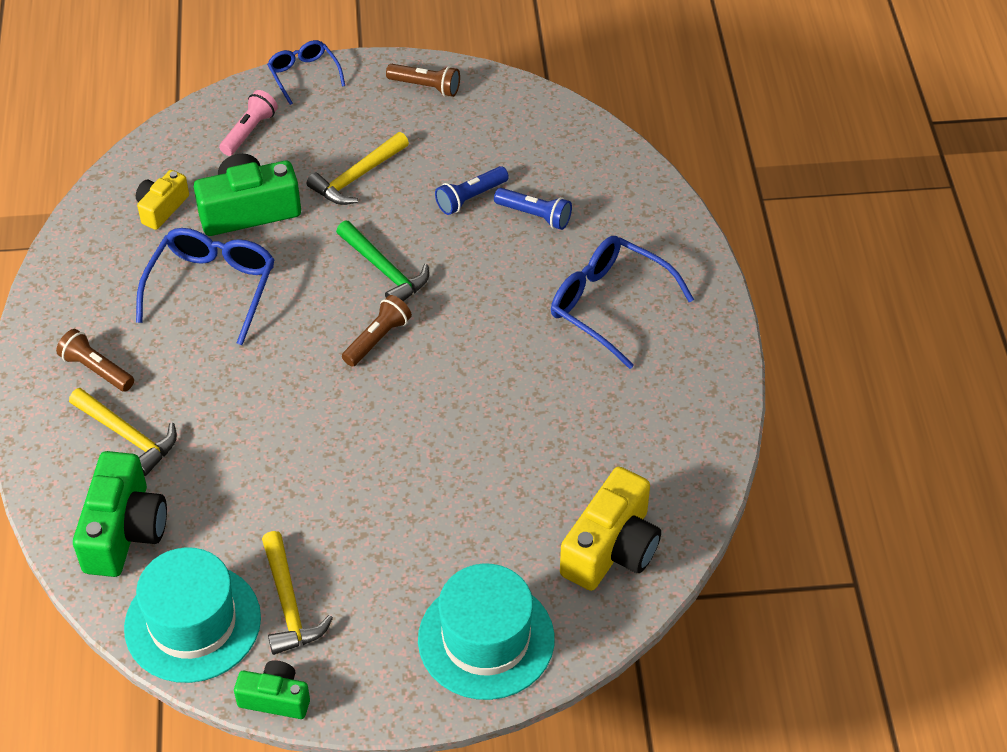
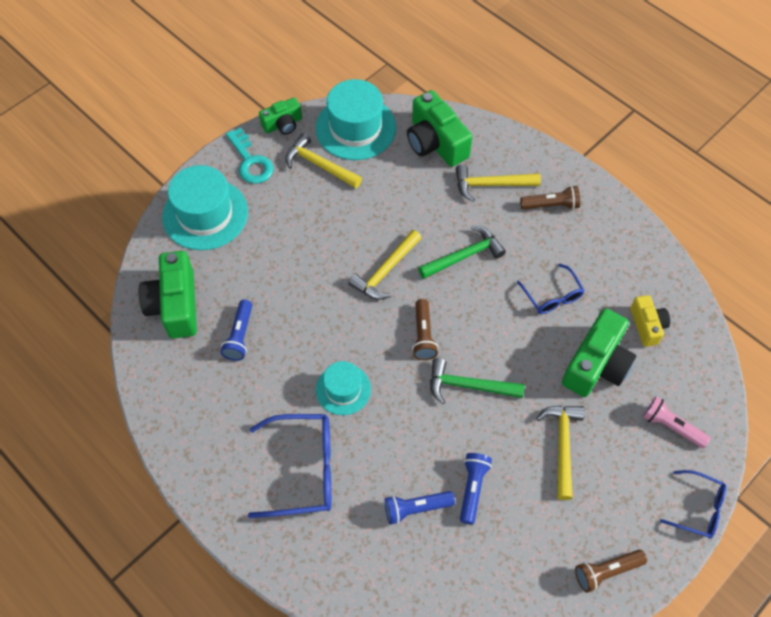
camera: 140 degrees right, 10 degrees up
(212, 289) = (552, 296): blue glasses -> blue glasses, size x0.60
(249, 131) = (671, 426): pink flashlight -> pink flashlight turned 135 degrees clockwise
(249, 383) = (464, 256): none -> green hammer
(347, 425) = (385, 271): none -> yellow hammer
(366, 673) = (250, 161): none -> turquoise key
(507, 345) = (343, 389): none -> turquoise hat
(566, 465) = (240, 336): none -> blue flashlight
(611, 548) = (175, 305): yellow camera -> green camera

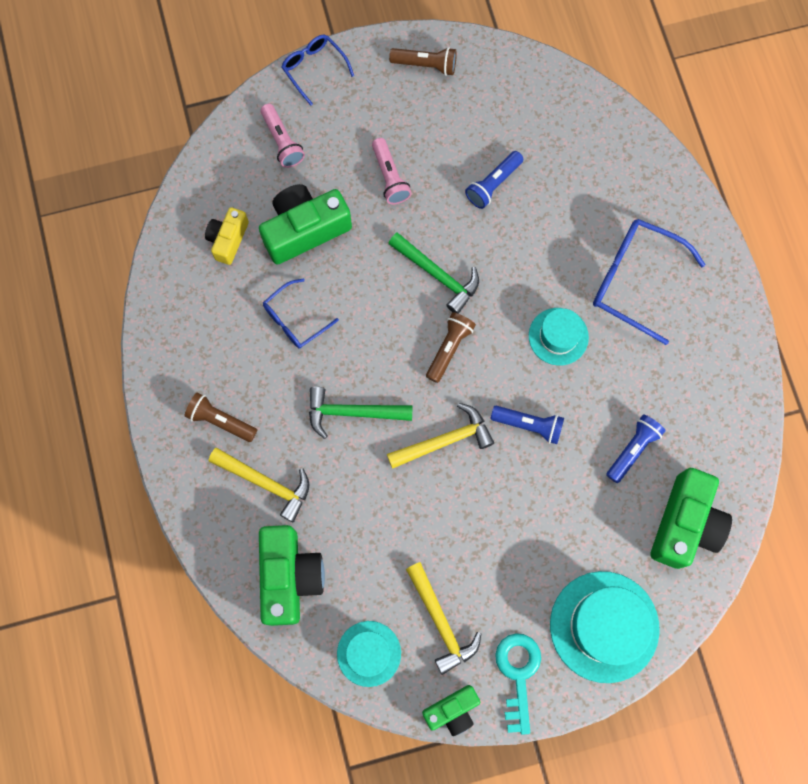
camera: 150 degrees left, 15 degrees up
(283, 124) = (452, 710): green camera -> green camera turned 150 degrees clockwise
(355, 128) = (369, 653): turquoise hat -> turquoise hat, size x0.58
(416, 508) = (552, 194): blue flashlight -> blue flashlight (529, 425)
(552, 296) = (295, 319): blue glasses -> blue glasses turned 135 degrees counterclockwise
(562, 446) = (390, 177): yellow hammer -> pink flashlight

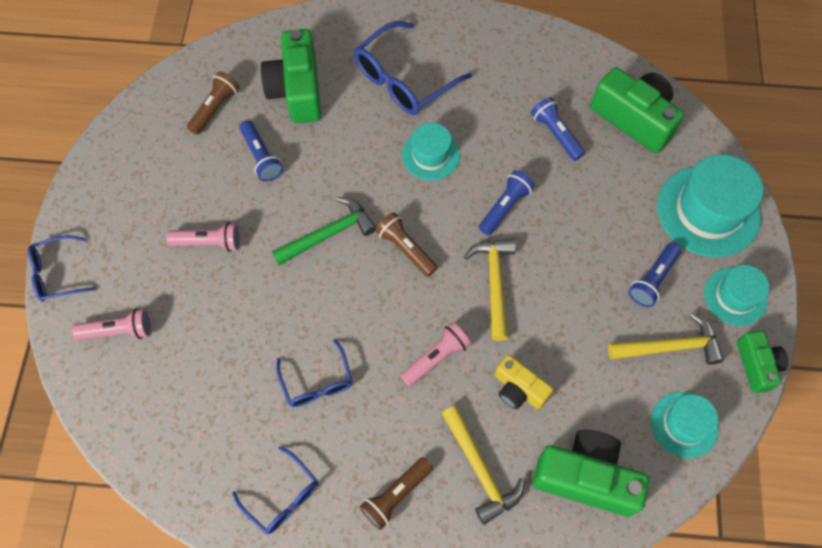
camera: 70 degrees left, 10 degrees down
(189, 330) = (282, 496): none -> blue glasses
(228, 239) = (199, 421): yellow camera -> yellow camera (518, 389)
(266, 483) = (480, 469): yellow hammer -> yellow hammer turned 105 degrees clockwise
(305, 229) = (225, 340): green camera -> green camera (297, 90)
(352, 412) = (436, 358): green hammer -> pink flashlight
(425, 65) = (112, 172): brown flashlight -> brown flashlight (215, 108)
(505, 589) = (652, 279): none -> blue flashlight
(518, 674) = (735, 296): turquoise key -> turquoise hat

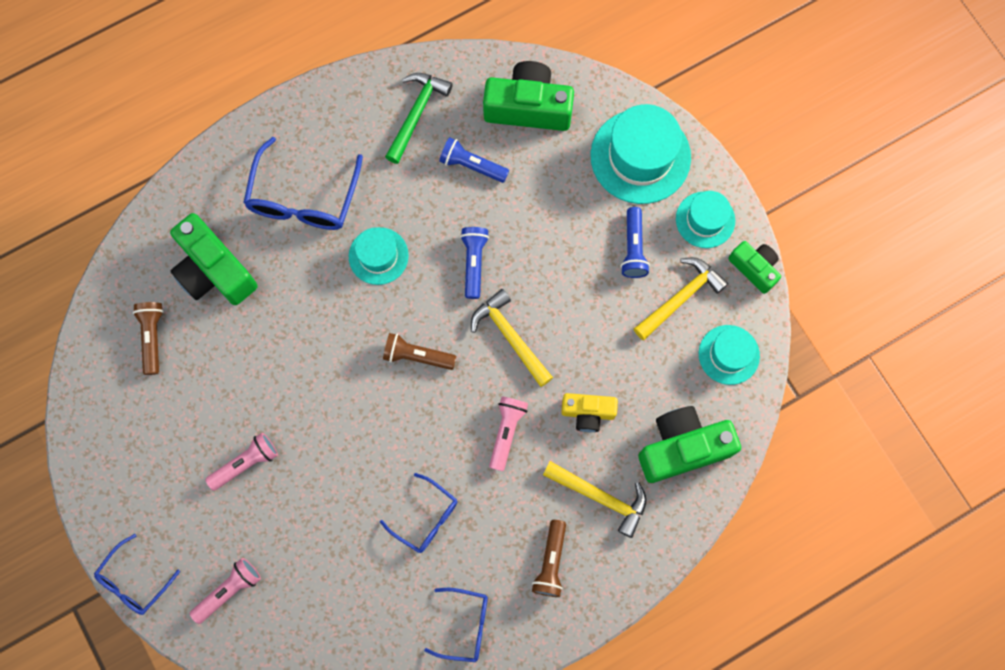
camera: 35 degrees left, 10 degrees up
(261, 157) = (231, 356): blue flashlight -> none
(329, 234) = (343, 386): green hammer -> green hammer (416, 114)

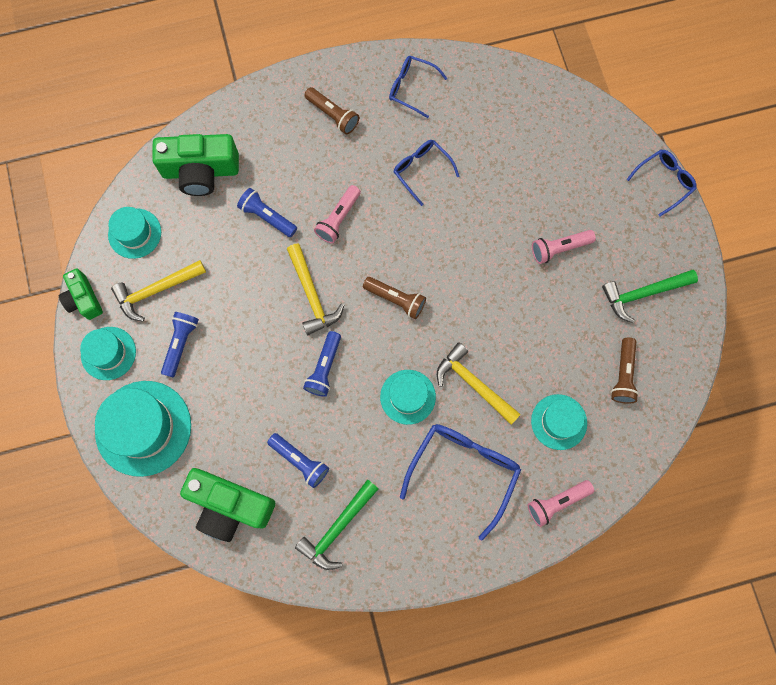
camera: 165 degrees left, 0 degrees up
(142, 435) = (643, 293): none -> green hammer
(214, 271) = (559, 422): green camera -> turquoise hat
(229, 590) = (589, 156): pink flashlight -> pink flashlight (557, 502)
(551, 562) = (333, 115): brown flashlight -> brown flashlight turned 105 degrees clockwise
(588, 413) = (267, 217): yellow camera -> blue flashlight
(600, 497) = (279, 151): yellow hammer -> yellow hammer (474, 384)

